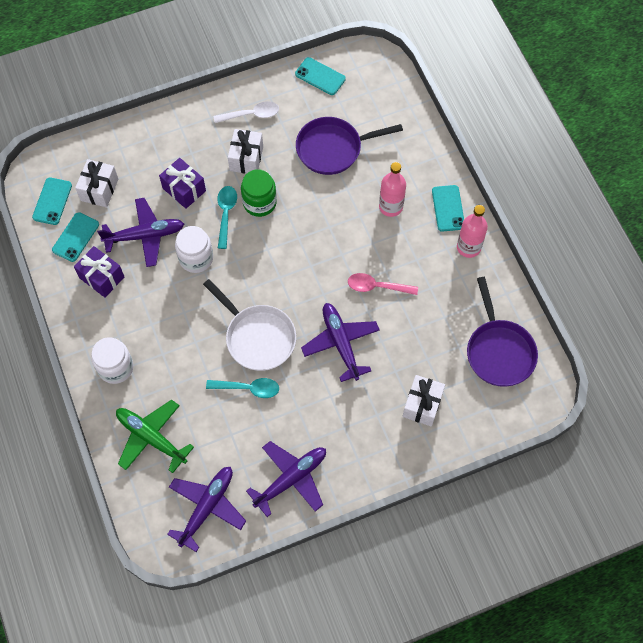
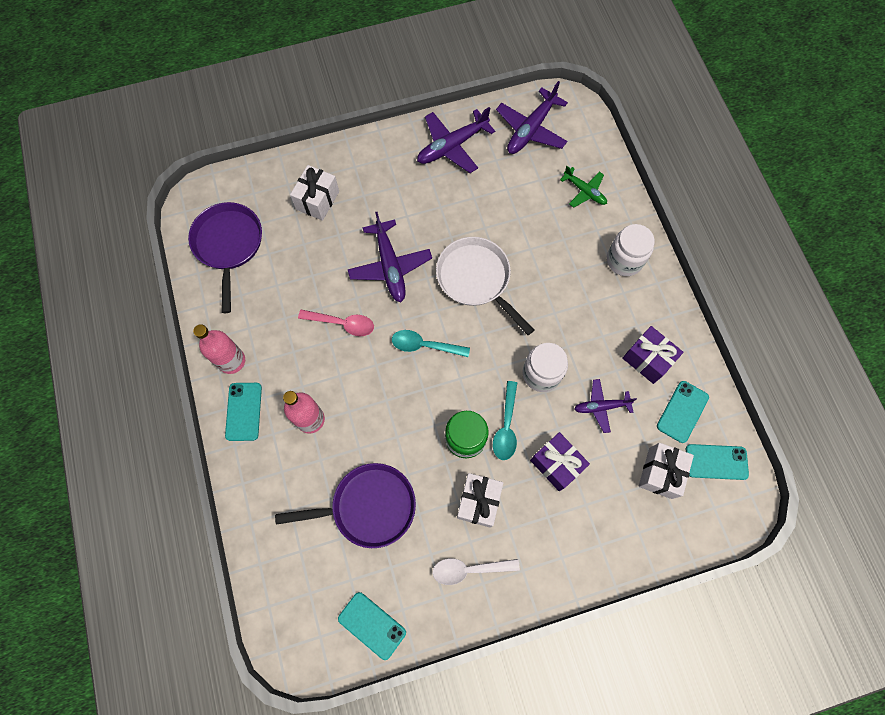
camera: 175 degrees left, 5 degrees up
(52, 201) = (716, 462): turquoise phone -> turquoise phone turned 75 degrees clockwise
(145, 235) = (601, 406): purple plane -> purple plane, size x0.61
(151, 437) = (584, 191): green plane -> green plane, size x0.61
(248, 388) = (488, 229): turquoise spoon -> turquoise spoon (424, 345)

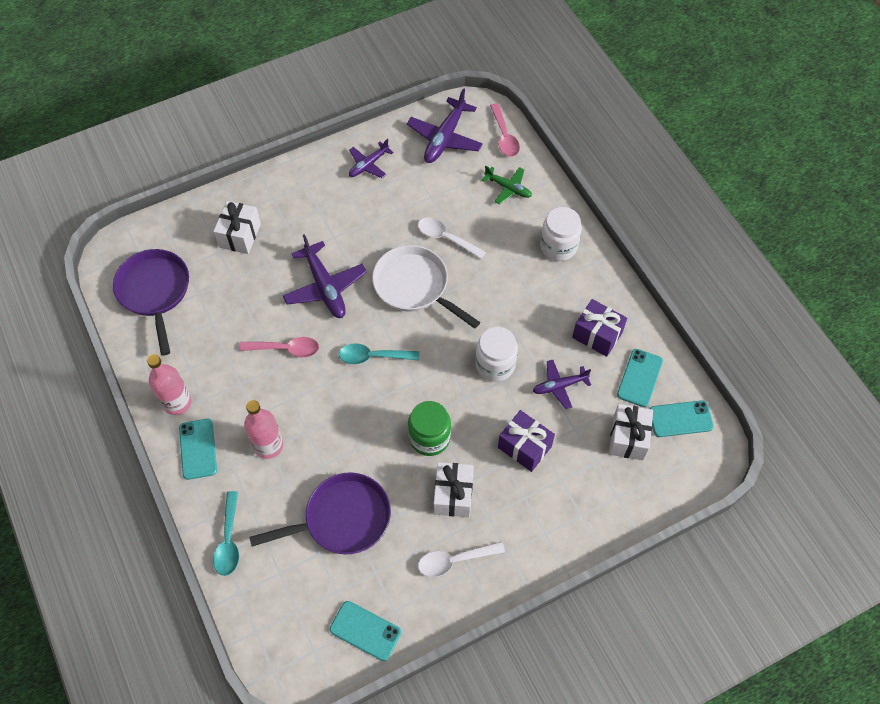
camera: 10 degrees left, 10 degrees down
(452, 146) = (368, 165): purple plane -> purple plane, size x0.61
(506, 426) = (468, 420): turquoise spoon -> turquoise spoon (229, 540)
(515, 234) = (446, 238): none -> white spoon
(589, 136) = (504, 136): none -> pink spoon

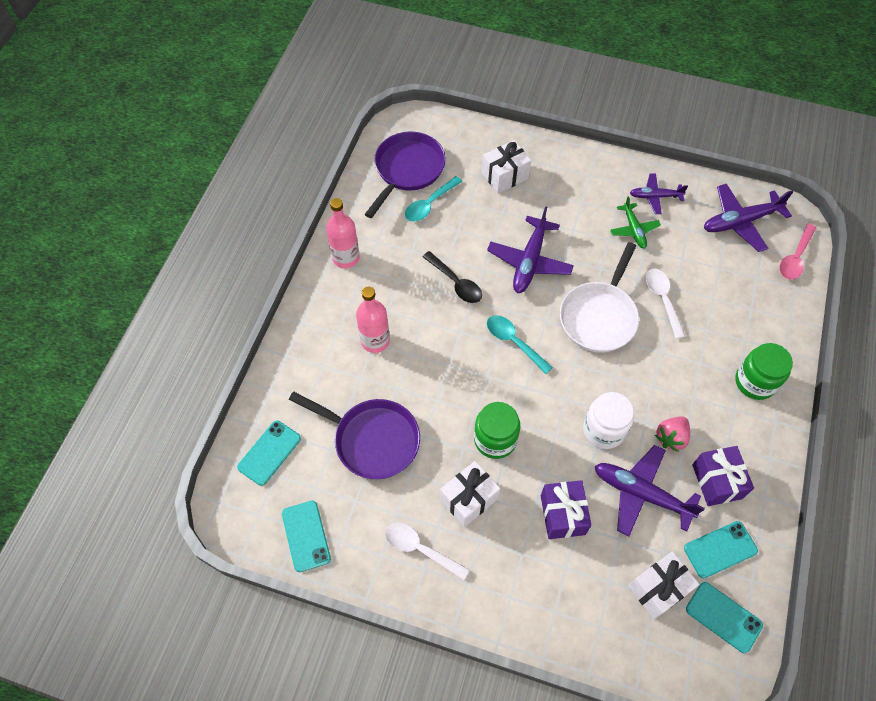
camera: 45 degrees right, 0 degrees up
(198, 449) = (327, 301): turquoise phone -> turquoise phone (269, 453)
(229, 540) = (283, 383): turquoise spoon -> turquoise spoon (429, 204)
(285, 349) = (456, 283): pink spoon -> black spoon
(415, 286) = (599, 316): white pan -> white pan turned 150 degrees counterclockwise
(508, 188) = (756, 301): green plane -> green plane (633, 230)
(542, 331) = (671, 437): none -> pink strawberry
(558, 246) = (755, 382): white jar -> green jar
(559, 386) = (641, 493): purple plane -> purple plane, size x1.64

